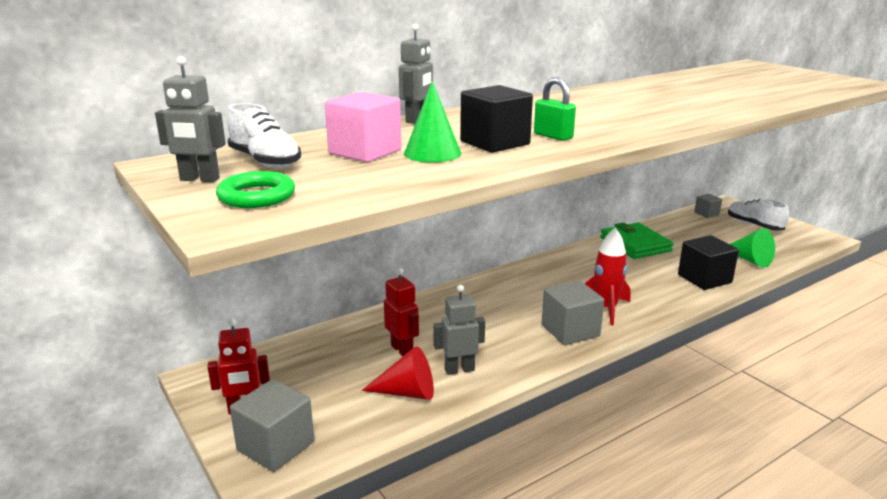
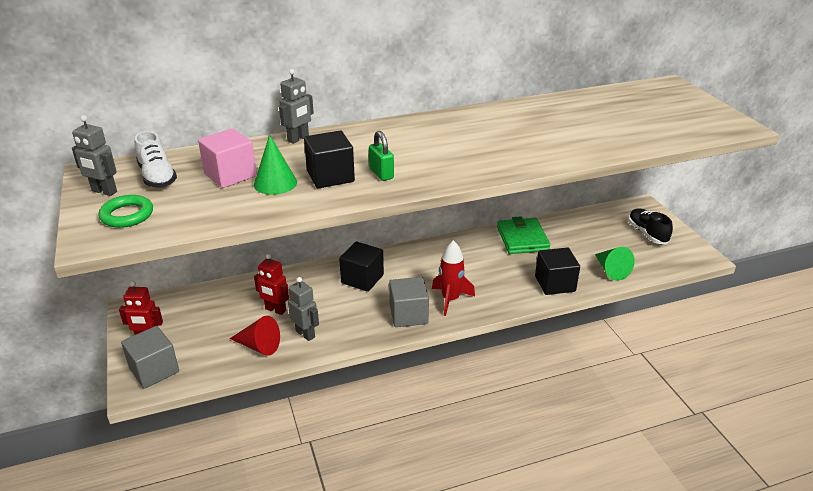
camera: 15 degrees right, 10 degrees up
(402, 350) = (275, 310): red robot -> red robot turned 135 degrees clockwise
(459, 369) = (305, 334): grey robot -> grey robot turned 45 degrees clockwise
(488, 303) = (362, 279): none -> black cube
(706, 213) = (613, 214): grey cube -> none
(754, 225) = (647, 233): white shoe -> black shoe

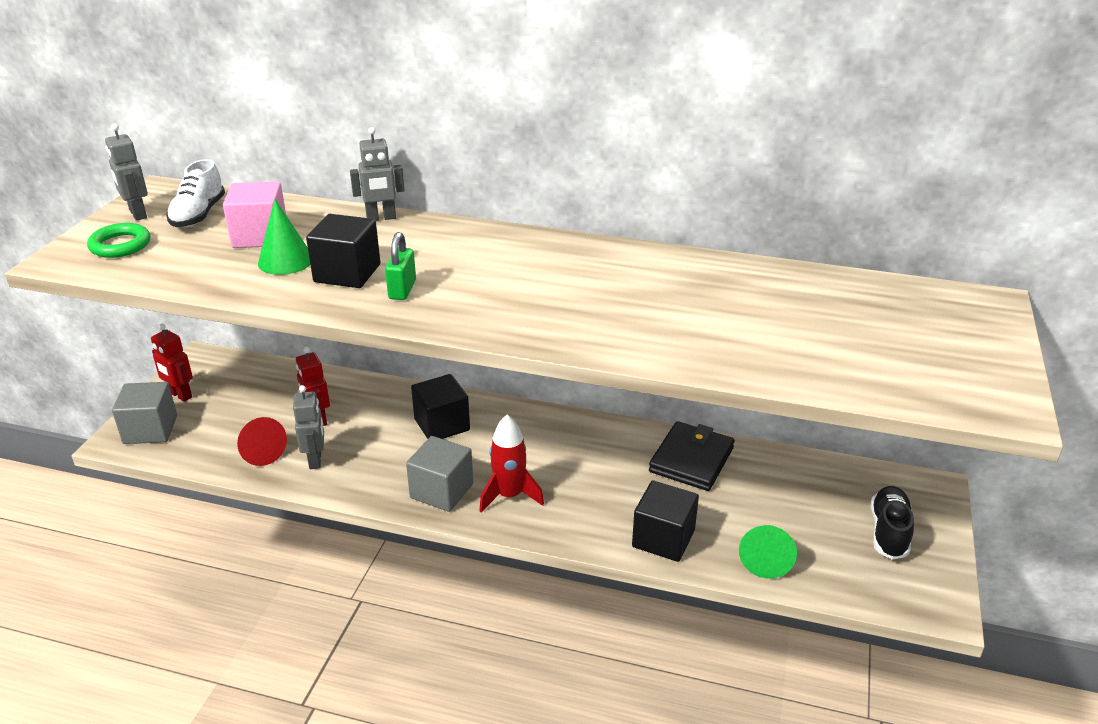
camera: 35 degrees right, 0 degrees up
(522, 239) = (691, 460): green wallet -> black wallet

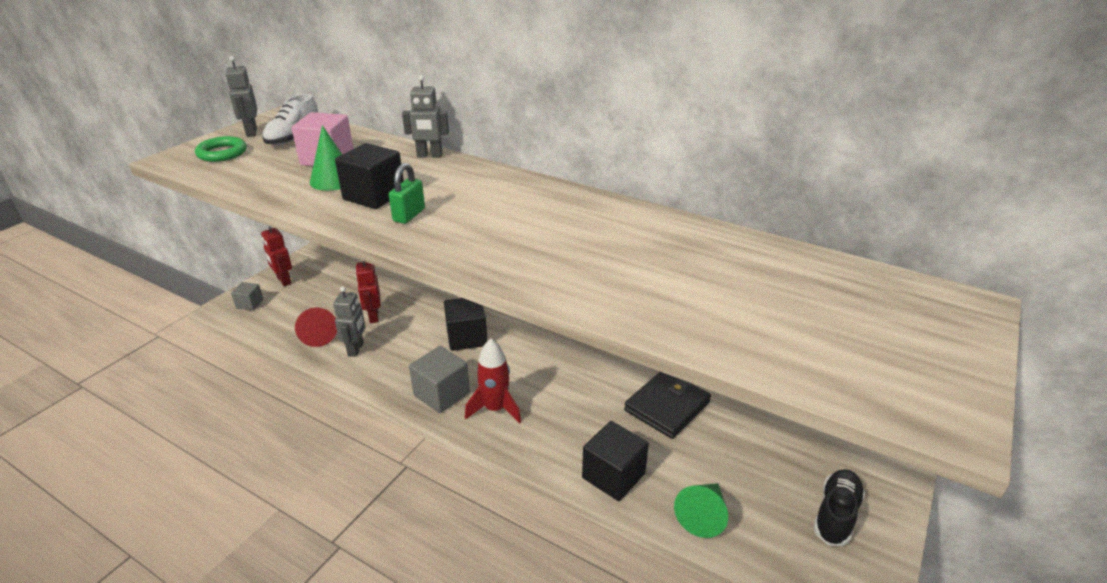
camera: 15 degrees right, 0 degrees up
(150, 430) = (250, 304): grey cube -> grey cube, size x0.57

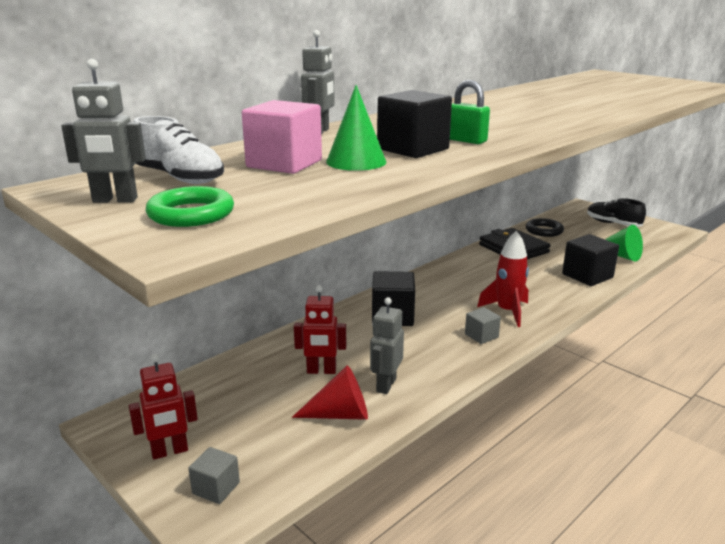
camera: 75 degrees left, 10 degrees down
(356, 349) = (385, 385): grey robot -> grey robot turned 90 degrees counterclockwise
(441, 394) = (481, 336): grey cube -> grey cube, size x0.57
(749, 433) = (544, 231): none -> black ring

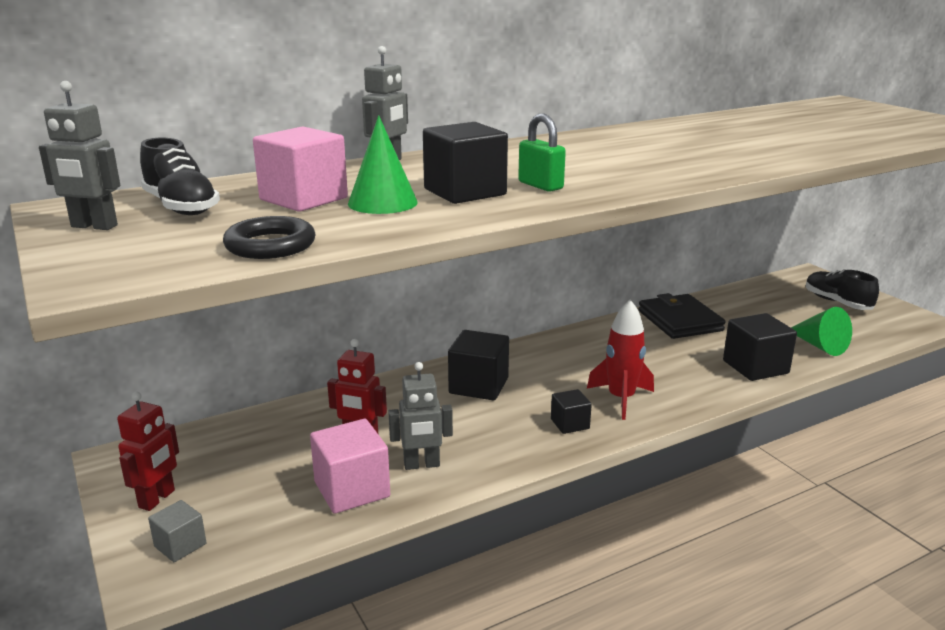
camera: 15 degrees right, 0 degrees up
(170, 452) = (157, 499): red robot -> red robot turned 60 degrees counterclockwise
(180, 178) = (181, 207): white shoe -> black shoe
(191, 214) = (147, 248): green ring -> none
(340, 414) = (352, 489): red cone -> pink cube
(385, 385) = (421, 465): grey robot -> grey robot turned 135 degrees counterclockwise
(481, 336) = (570, 424): grey cube -> black cube
(544, 231) = (735, 302): black ring -> black ring (270, 245)

